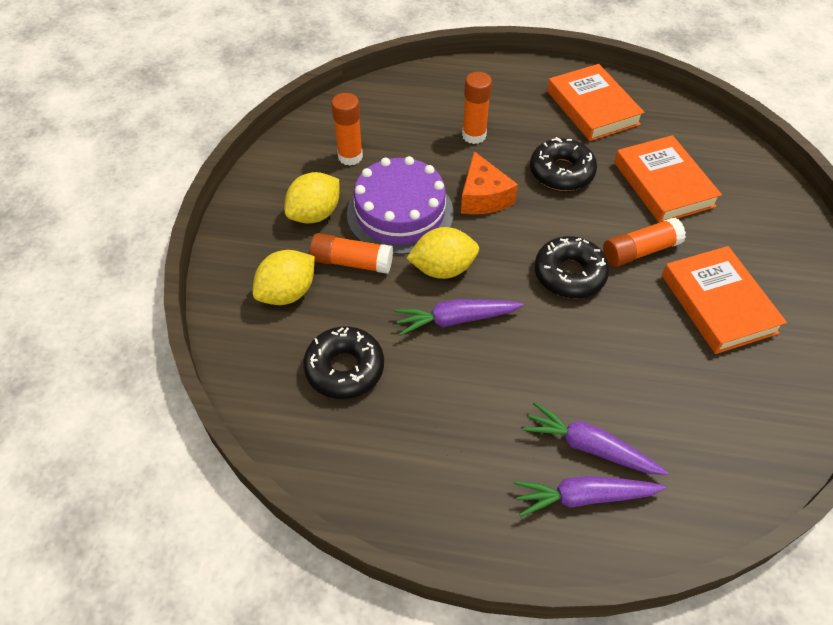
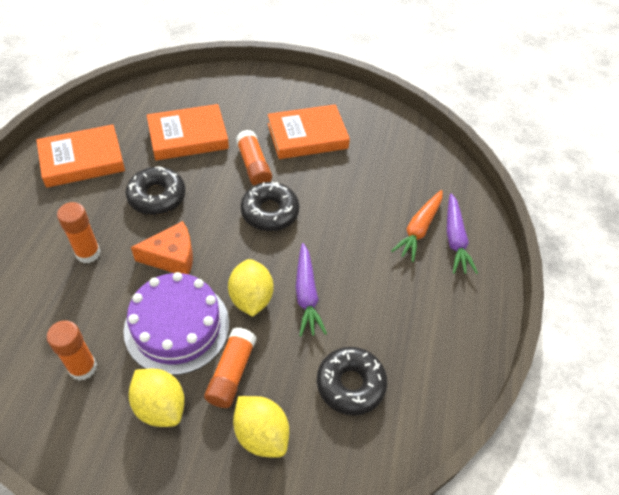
camera: 90 degrees left, 0 degrees up
(590, 447) = (419, 229): purple carrot -> orange carrot

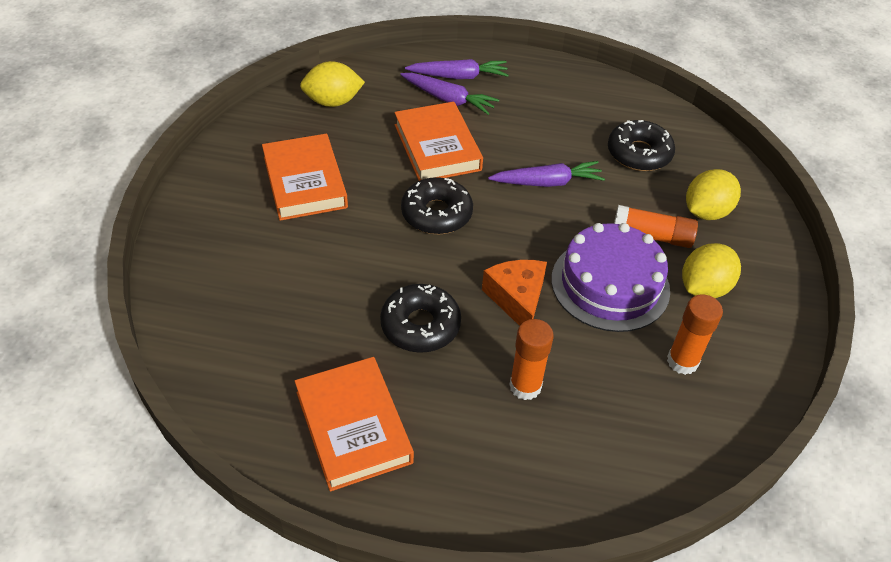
camera: 90 degrees left, 5 degrees down
(188, 136) = (303, 303): orange book -> orange book (437, 147)
(251, 298) = (560, 225): yellow lemon -> yellow lemon (333, 102)
(253, 166) = (359, 231): orange glue stick -> none
(419, 229) = (448, 99): orange carrot -> purple carrot

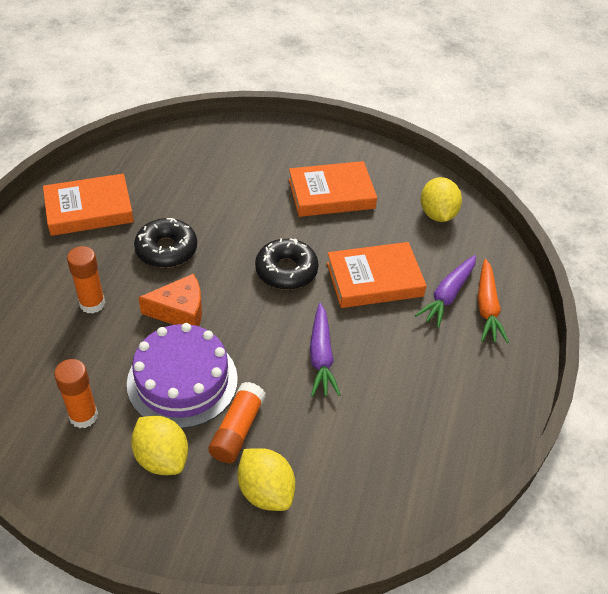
camera: 95 degrees right, 0 degrees up
(458, 76) = (487, 307): purple carrot -> orange carrot
(639, 153) = (363, 448): black donut -> none

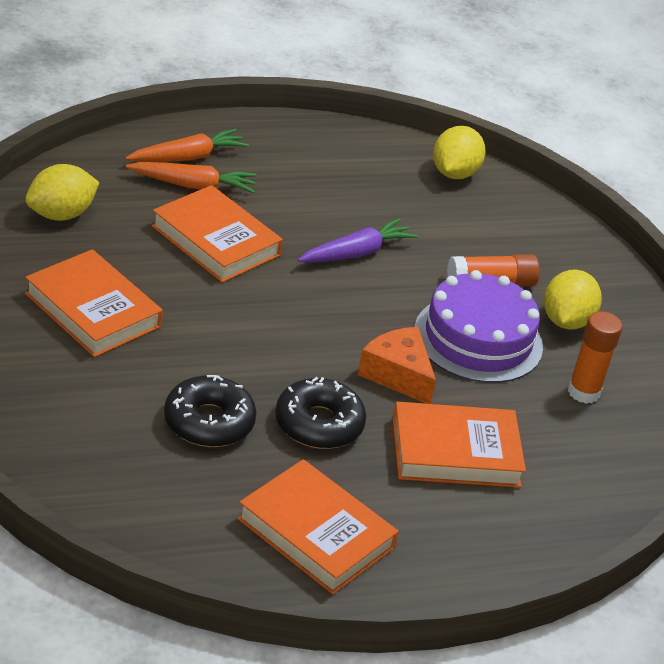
camera: 125 degrees left, 10 degrees down
(92, 303) = (455, 452): orange glue stick -> orange book
(266, 491) = (528, 248): yellow lemon -> yellow lemon (454, 173)
(286, 271) = (262, 311): black donut -> black donut (209, 422)
(448, 295) = (193, 185): purple carrot -> orange carrot

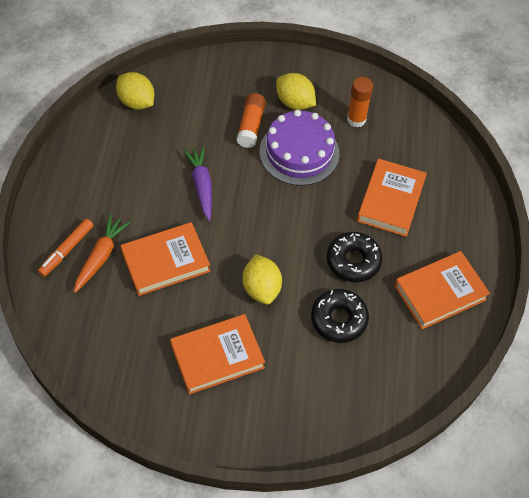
camera: 65 degrees left, 20 degrees up
(61, 214) = (108, 349): yellow lemon -> yellow lemon (261, 288)
(187, 157) = (67, 250): orange carrot -> orange marker
(397, 374) = (320, 205): orange cheese -> none

